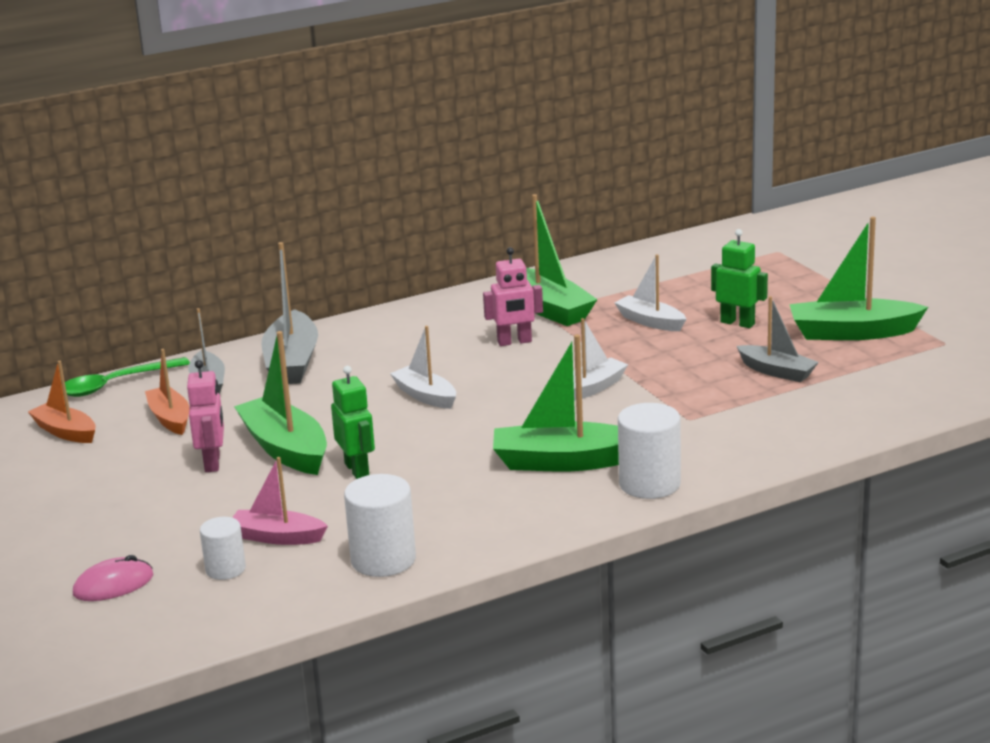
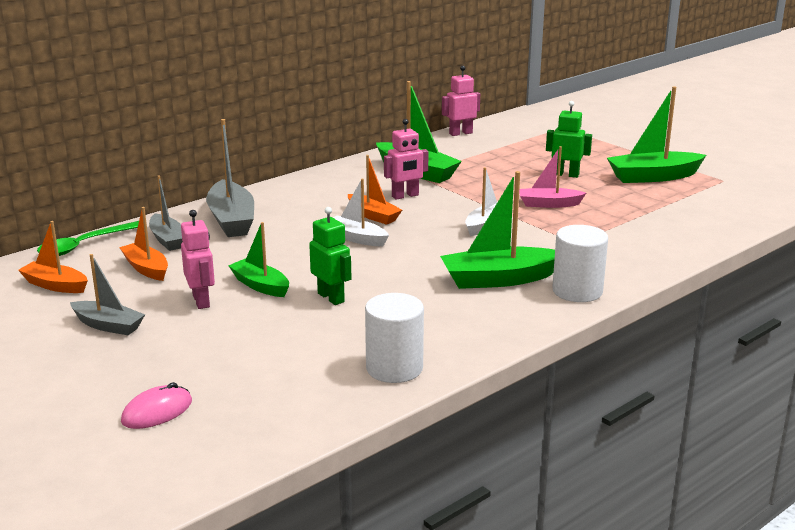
camera: 15 degrees left, 0 degrees up
(225, 569) = (256, 388): white cylinder -> none
(277, 537) = (290, 357): pink boat -> pink boat (549, 204)
(285, 449) = (260, 286): green boat -> green boat, size x0.62
(461, 367) = (373, 216): none -> orange boat
(636, 254) = (460, 133): none -> pink robot
(650, 322) = (501, 177): white boat -> none
(777, 371) = (618, 205): grey boat -> grey boat (108, 325)

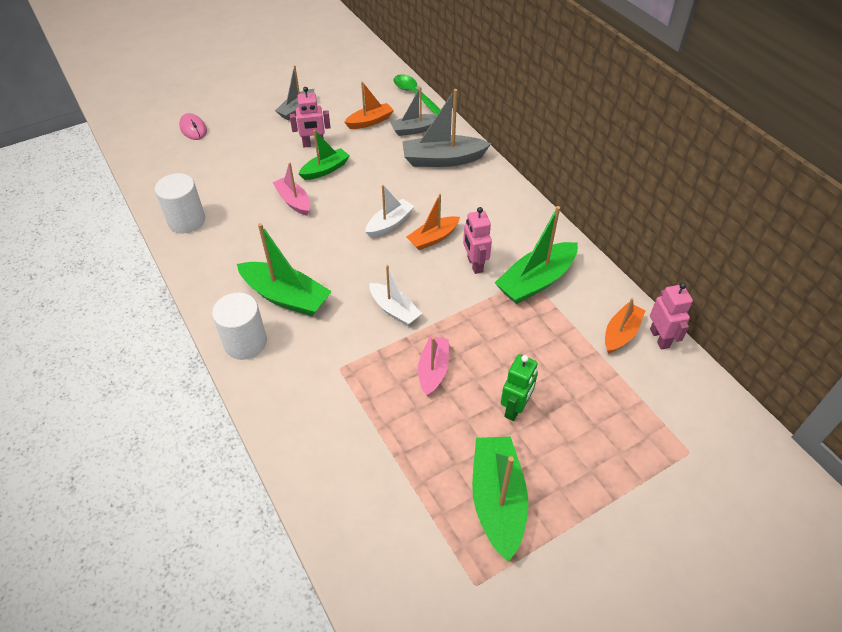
camera: 100 degrees right, 25 degrees up
(55, 285) = (358, 88): orange boat -> orange boat (621, 333)
(331, 297) = (294, 201): green robot -> pink boat
(499, 279) = (286, 297): green boat -> green boat turned 120 degrees clockwise

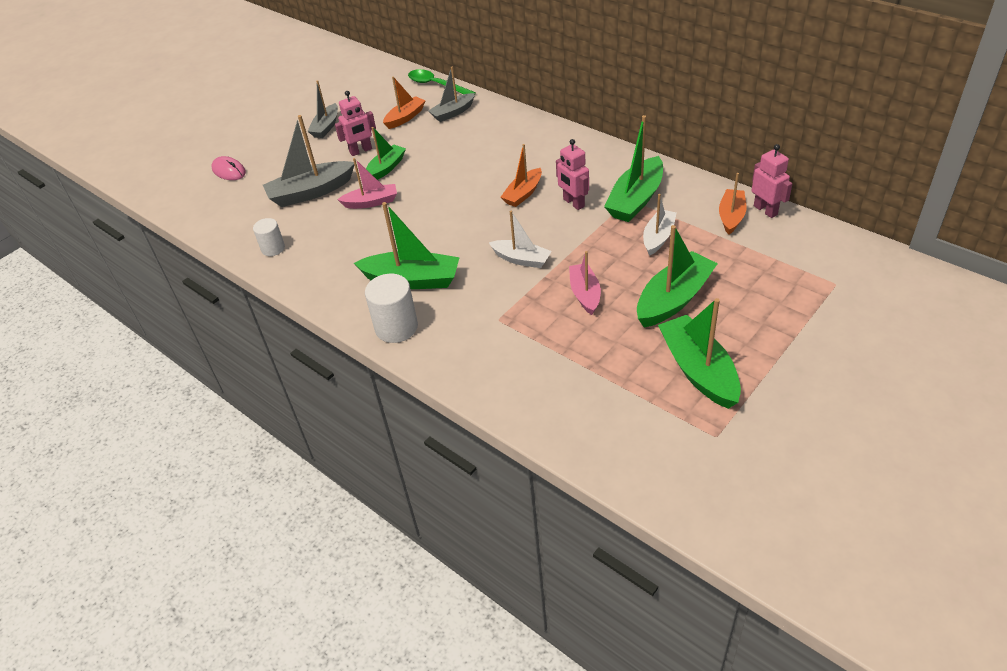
camera: 15 degrees left, 5 degrees down
(186, 221) = (273, 248): white cylinder -> white cylinder, size x0.61
(294, 201) = (371, 202): pink boat -> pink boat turned 135 degrees clockwise
(389, 224) = (475, 194): white boat -> white boat (658, 237)
(443, 159) = (494, 129): grey boat -> grey boat (311, 192)
(515, 408) = (674, 299): green robot -> green boat

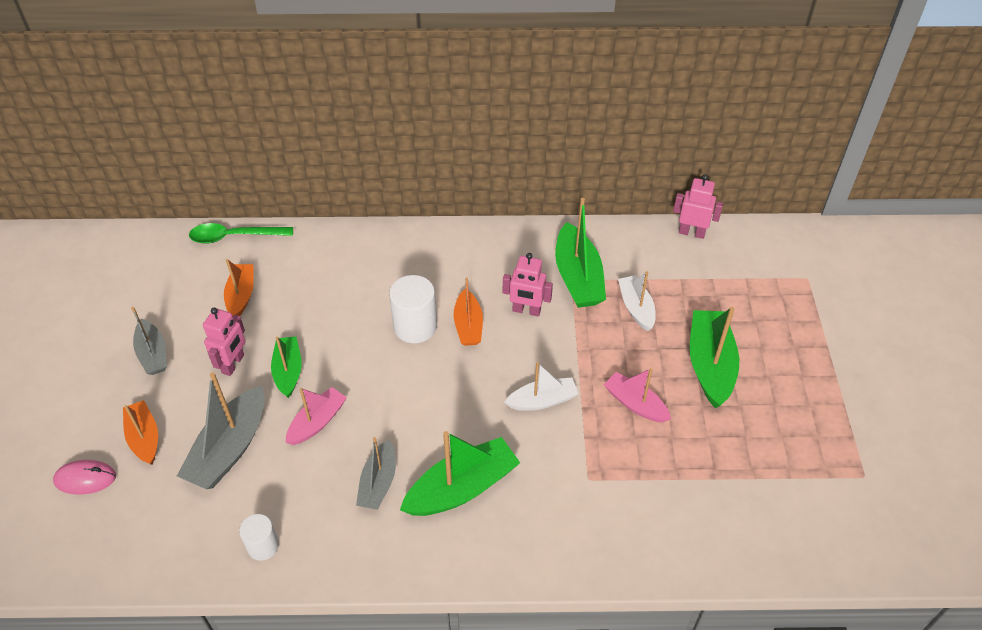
camera: 45 degrees left, 5 degrees up
(396, 327) = (503, 552): white cylinder -> white cylinder (415, 326)
(453, 113) = (291, 263): grey boat -> grey boat (378, 483)
(698, 370) = (794, 423): green boat -> none
(731, 217) = (672, 253): orange boat -> orange boat (144, 438)

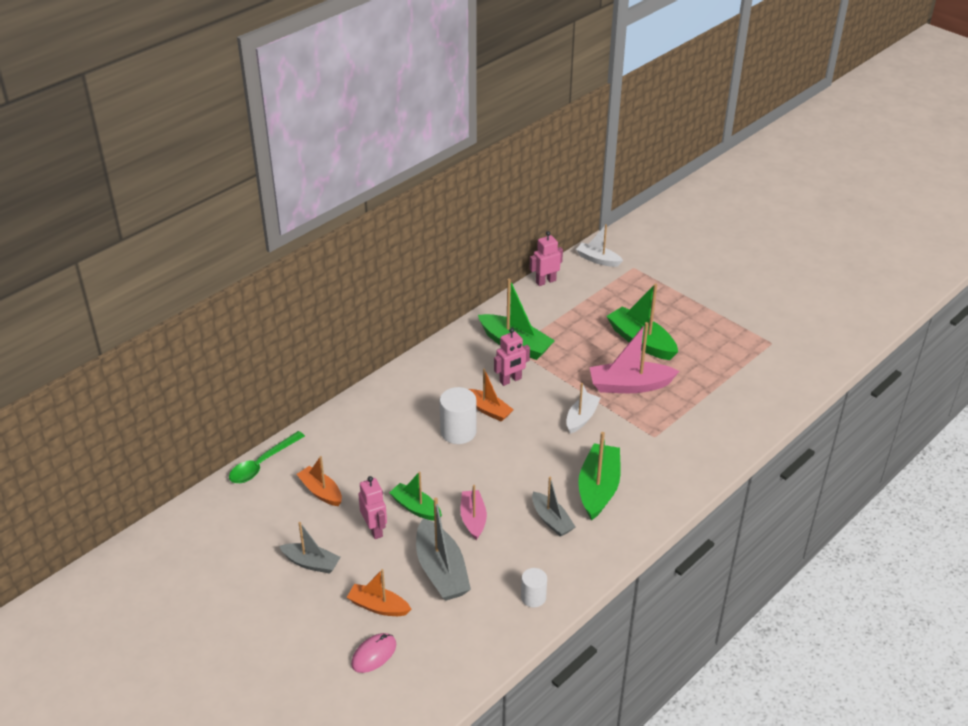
camera: 45 degrees left, 10 degrees down
(635, 404) = (630, 385): pink boat -> pink boat, size x1.60
(636, 308) = (568, 339): white boat -> white boat (598, 260)

